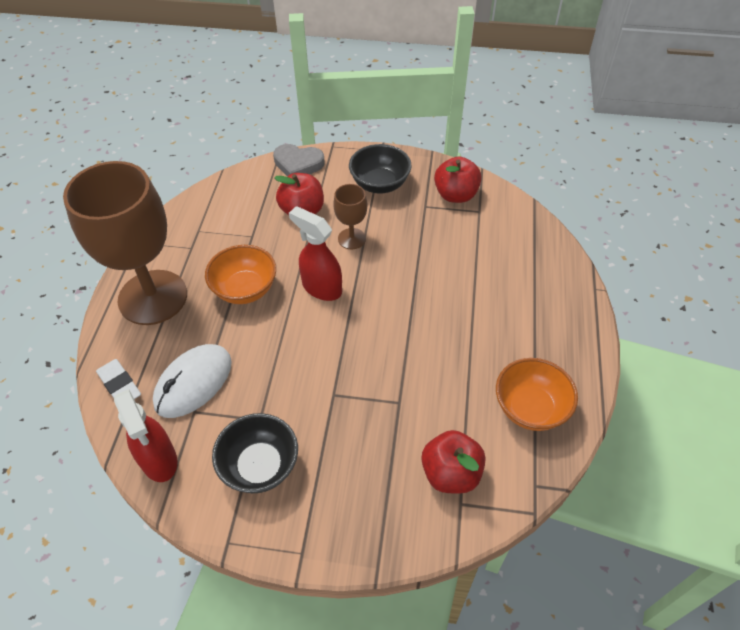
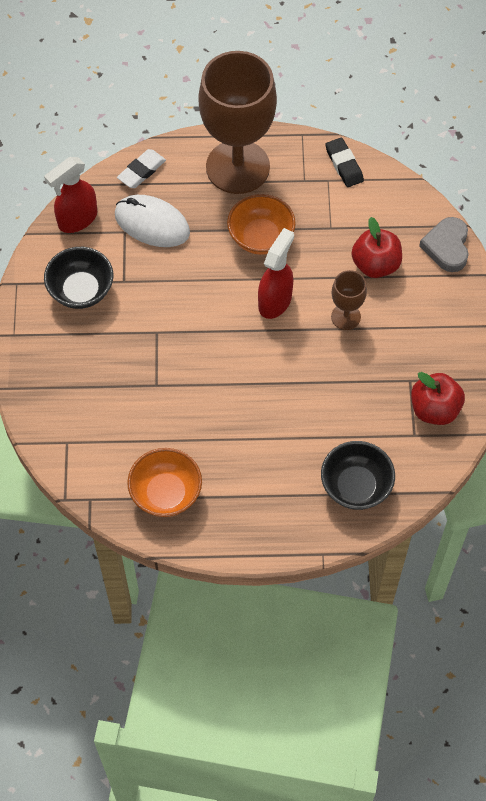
camera: 80 degrees right, 10 degrees up
(186, 217) = (344, 165): none -> black eraser
(380, 184) = (434, 331): black bowl -> black bowl (356, 486)
(451, 473) = (92, 432): red apple -> none

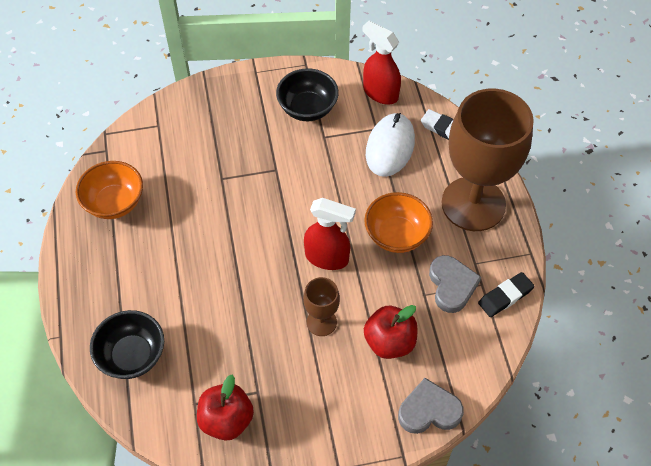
camera: 80 degrees right, 5 degrees down
(325, 204) = (452, 285): none -> grey heart

